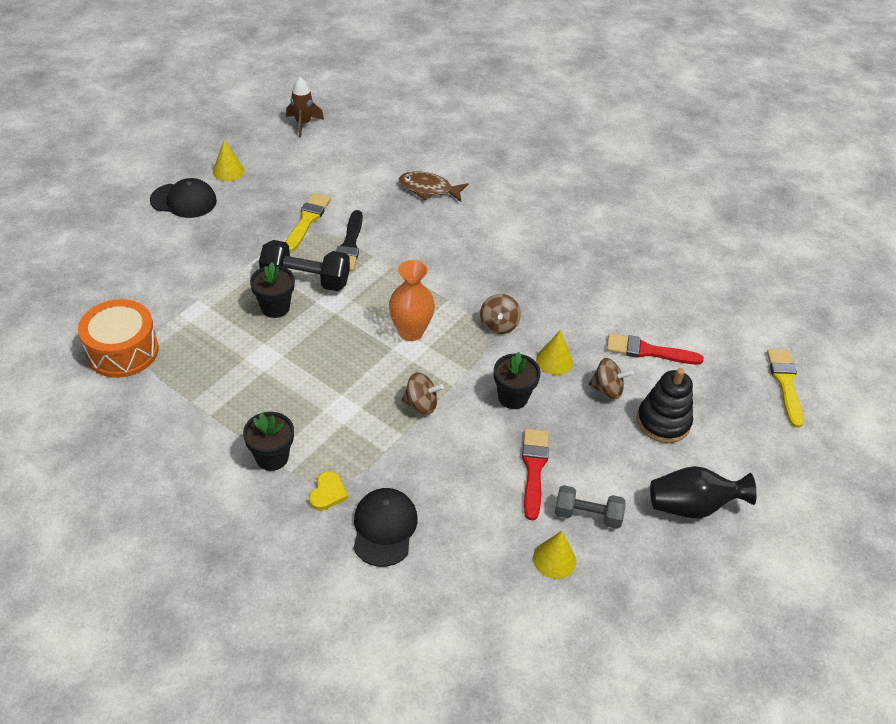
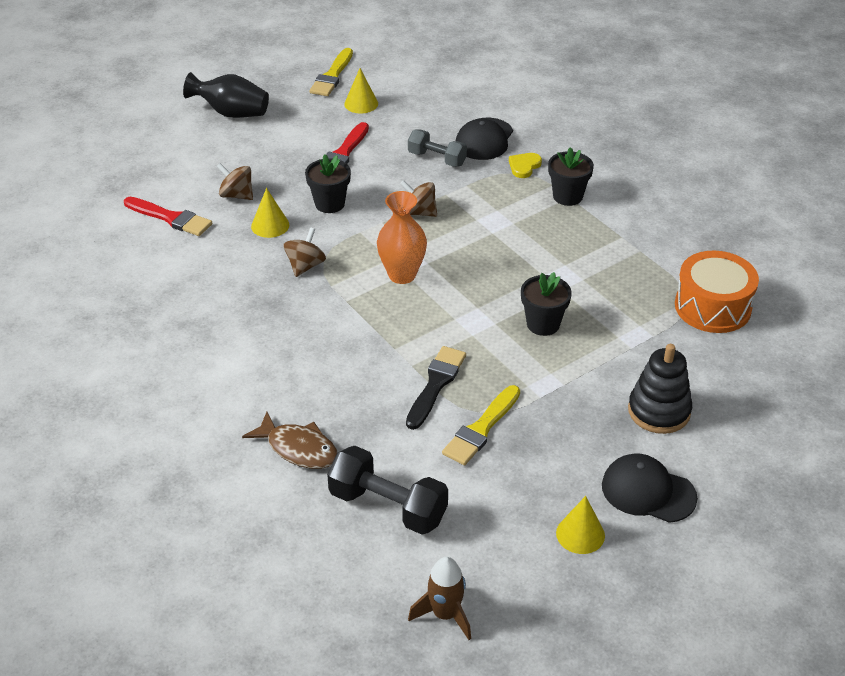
camera: 160 degrees left, 5 degrees down
(305, 280) = (501, 350): black dumbbell -> black dumbbell (388, 506)
(587, 515) = (318, 121): grey dumbbell -> grey dumbbell (437, 159)
(663, 422) = (206, 165): black stacking toy -> black stacking toy (659, 411)
(785, 383) = (67, 173): yellow brush -> yellow brush (332, 76)

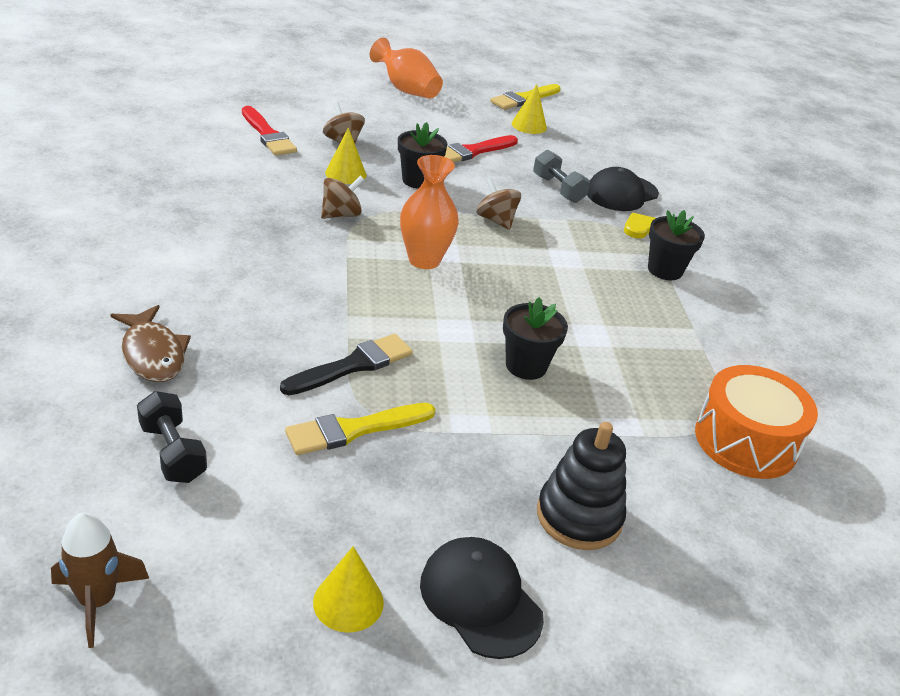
camera: 25 degrees right, 5 degrees down
(231, 113) = (406, 90): black vase -> orange vase
(388, 506) = (173, 452): black dumbbell -> black dumbbell, size x0.66

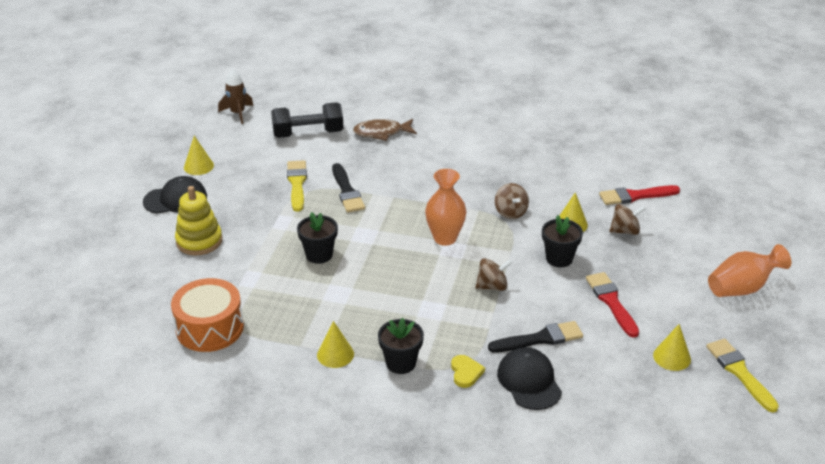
camera: 115 degrees right, 0 degrees up
(173, 452) = (308, 133): black dumbbell -> black dumbbell, size x1.52
(558, 189) = (540, 339): grey dumbbell -> black brush
(579, 516) = (199, 241): black stacking toy -> yellow stacking toy
(693, 318) = (335, 354): none -> yellow cone

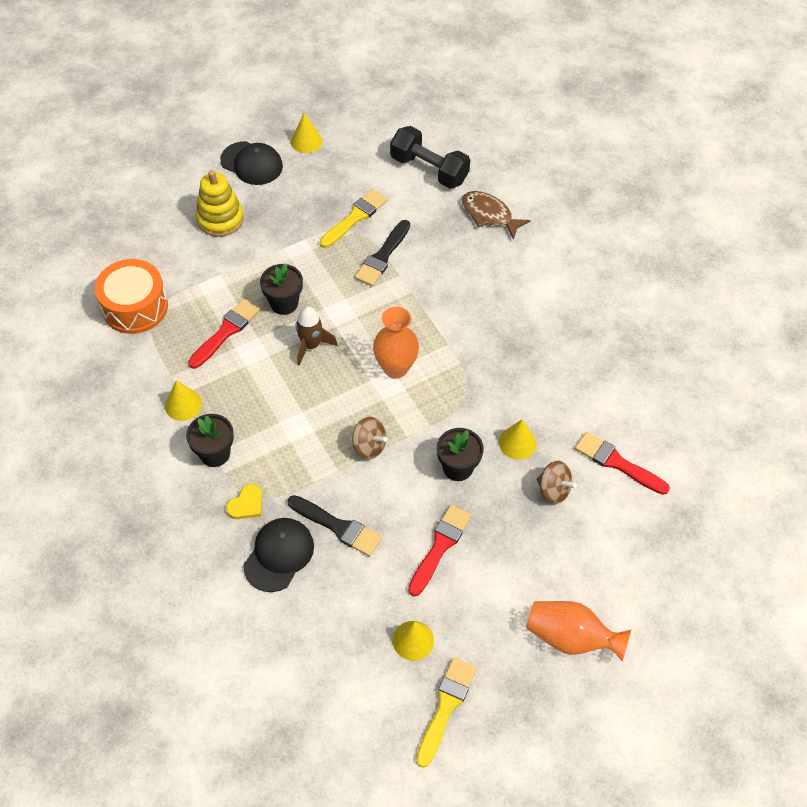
camera: 45 degrees right, 20 degrees up
(238, 113) = (401, 105): brown rocket -> brown rocket (311, 346)
(302, 296) = (226, 332): none -> red brush
(510, 212) = (483, 387): brown spinning top -> none

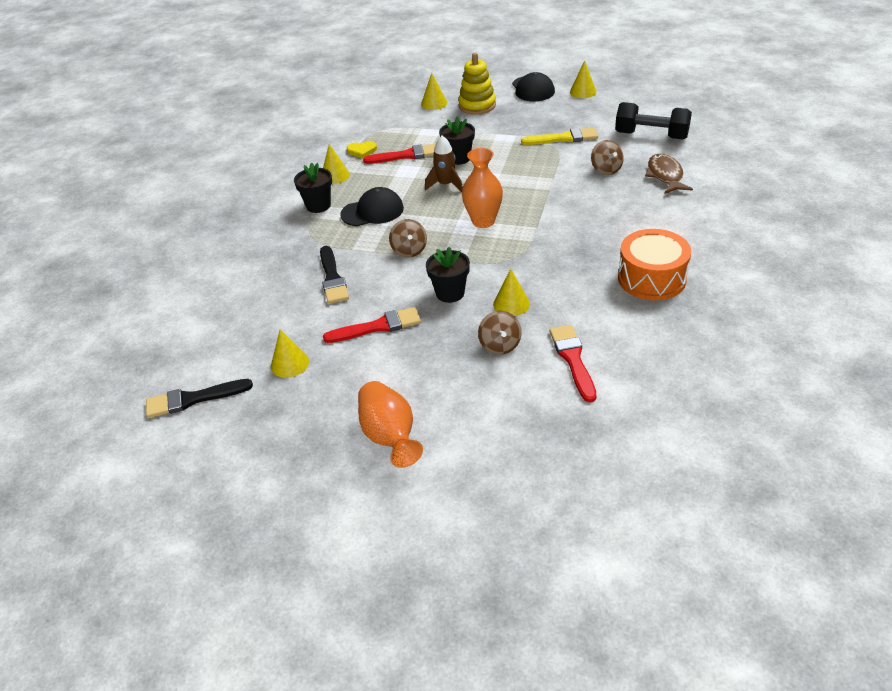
camera: 50 degrees right, 15 degrees down
(135, 307) = (374, 123): orange drum -> orange drum (651, 278)
(169, 241) = (434, 103): none -> yellow cone
(246, 504) = (300, 237): yellow heart -> yellow heart (362, 151)
(279, 555) = (281, 271): black cap -> black cap (372, 211)
(382, 256) = (555, 164): black brush -> black brush (193, 399)
(429, 169) = (651, 136): black dumbbell -> black dumbbell turned 60 degrees counterclockwise
(434, 237) = (606, 169): none -> brown spinning top
(446, 707) = (256, 413): yellow brush -> none

